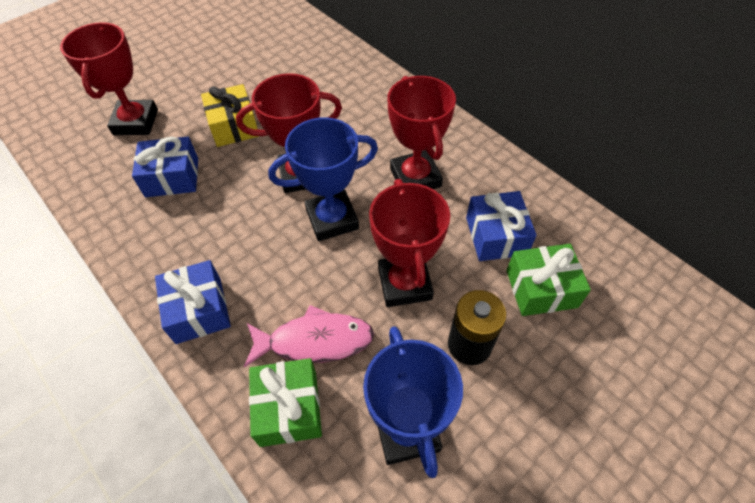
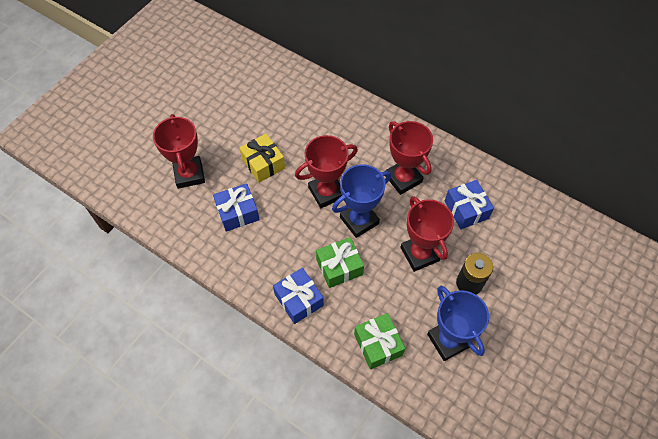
camera: 15 degrees left, 5 degrees up
(315, 341) = (378, 302): pink fish -> none
(541, 289) = (502, 239): green gift -> green gift (339, 267)

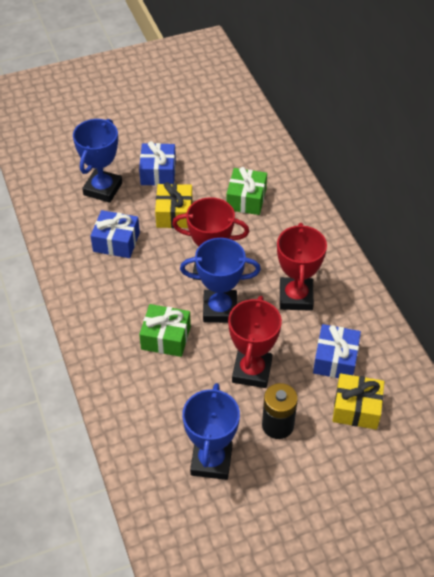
camera: 35 degrees right, 10 degrees down
(189, 174) = (103, 189): red trophy -> blue trophy
(299, 300) = (106, 343): blue gift -> blue gift (158, 172)
(378, 344) = (142, 423): green gift -> green gift (246, 199)
(507, 237) = (356, 408): none -> yellow gift

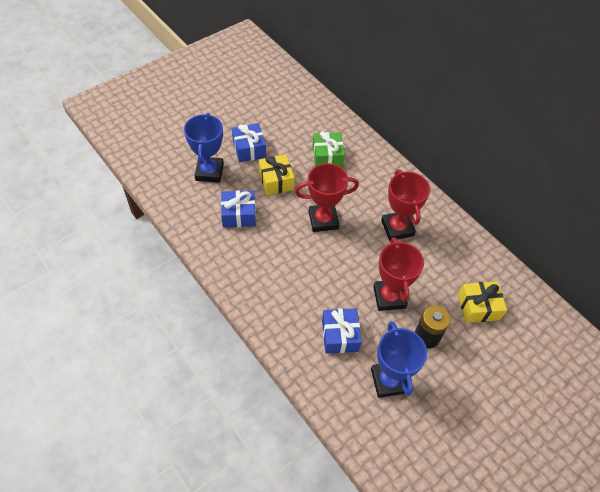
camera: 20 degrees left, 5 degrees up
(166, 338) = (311, 286): green gift -> none
(220, 309) = (344, 252): blue trophy -> none
(335, 359) = (447, 271): blue gift -> blue gift (340, 335)

